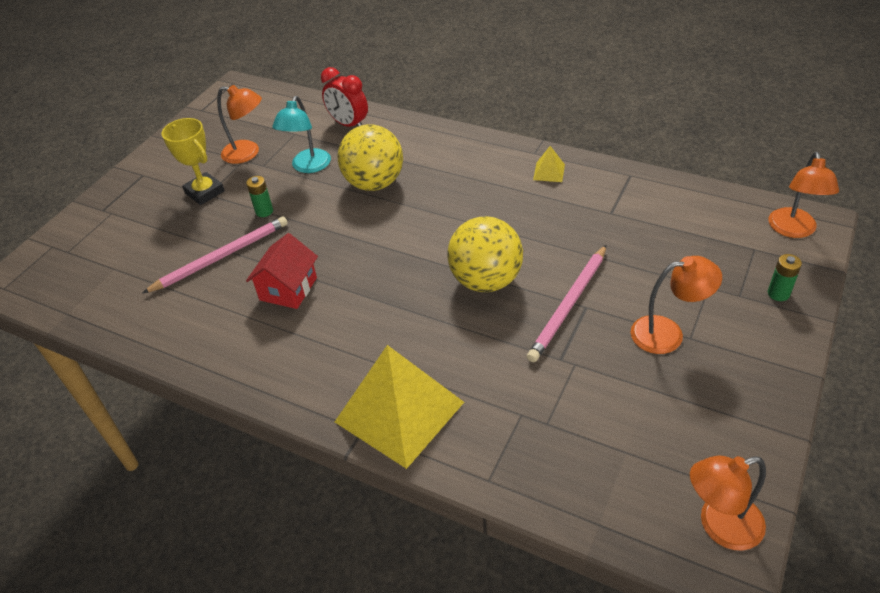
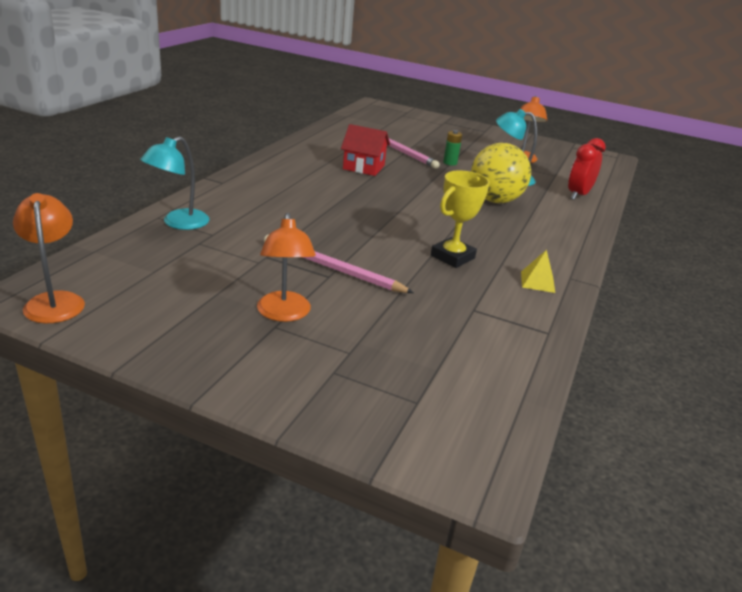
camera: 80 degrees right, 15 degrees down
(205, 192) = (469, 147): yellow trophy -> yellow trophy (452, 257)
(399, 411) = (234, 194): yellow pyramid -> none
(486, 280) = (368, 235): yellow ball -> none
(500, 454) = (178, 223): none -> turquoise lamp
(778, 293) = (333, 403): green battery -> none
(793, 230) = (459, 448): orange lamp -> none

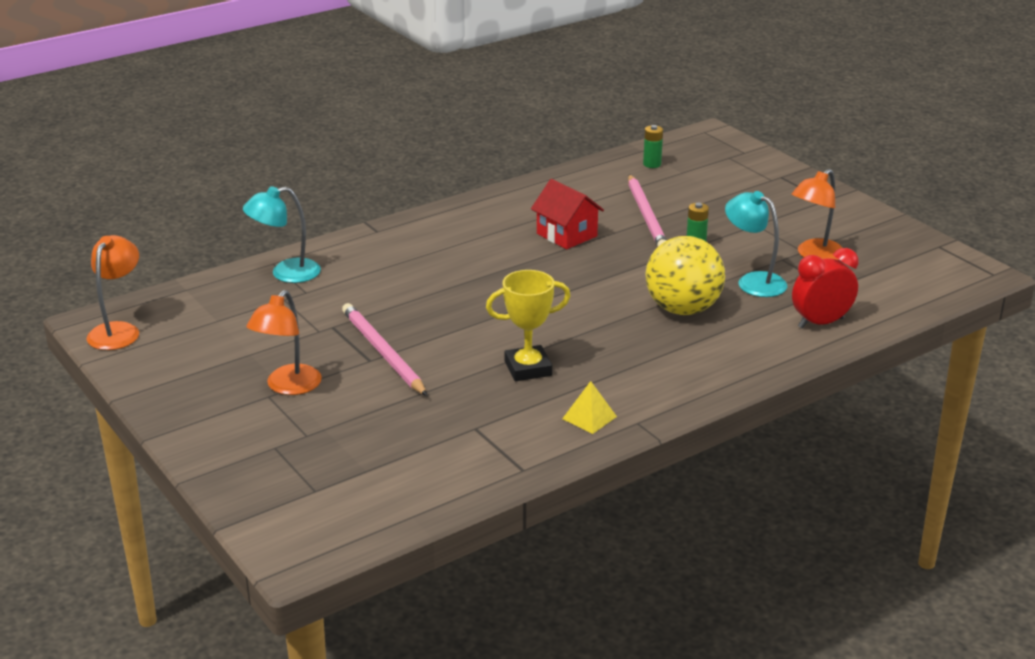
camera: 35 degrees right, 0 degrees up
(363, 122) = (652, 164): none -> green battery

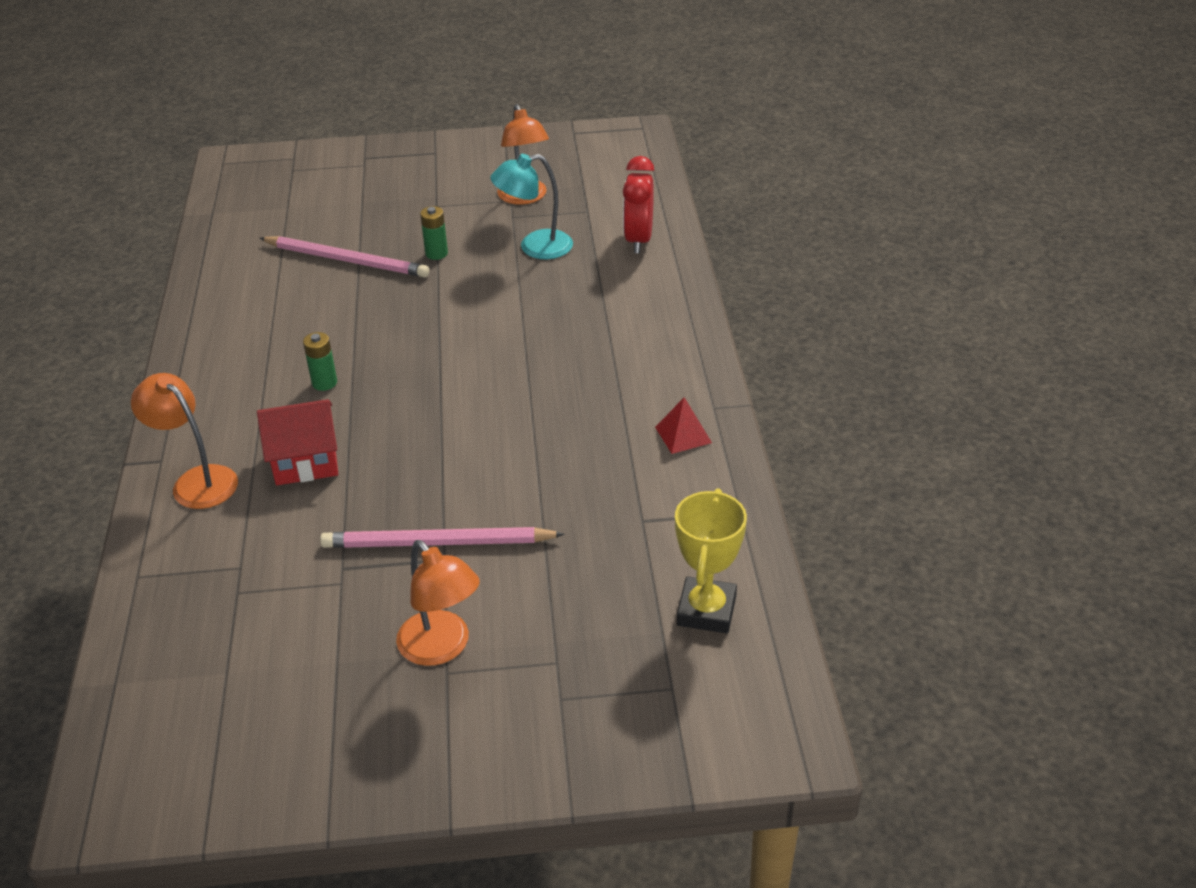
camera: 60 degrees left, 10 degrees up
(118, 330) = (153, 787): orange lamp -> orange lamp (196, 481)
(285, 273) = (176, 572): turquoise lamp -> none
(528, 368) = (563, 444): yellow trophy -> yellow trophy (706, 610)
(566, 235) = (328, 324): red house -> red house (305, 461)
(589, 417) = (683, 435): yellow pyramid -> red pyramid
(652, 164) = (248, 218): green battery -> green battery (324, 383)
(682, 309) = (544, 306): yellow ball -> none

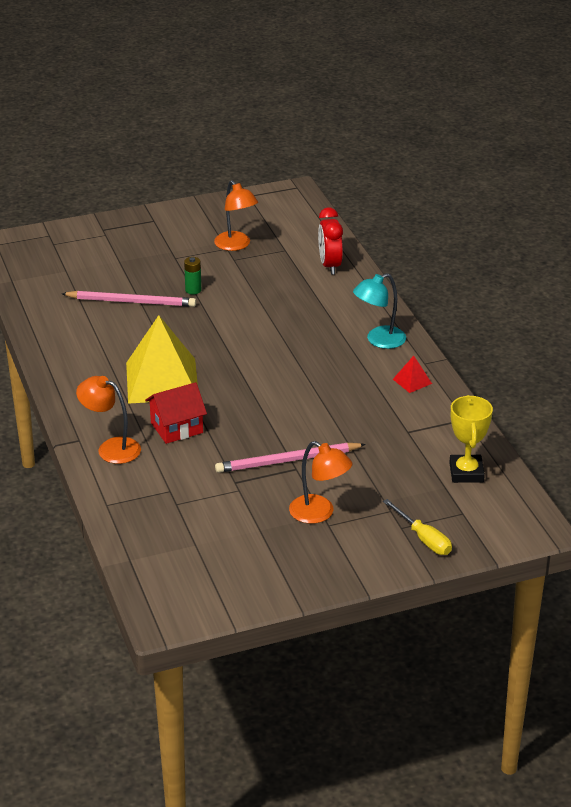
camera: 15 degrees left, 5 degrees down
(324, 383) = (162, 380): green battery -> yellow pyramid
(535, 247) = (260, 278): turquoise lamp -> turquoise lamp (379, 340)
(587, 728) = (423, 539): none -> yellow screwdriver

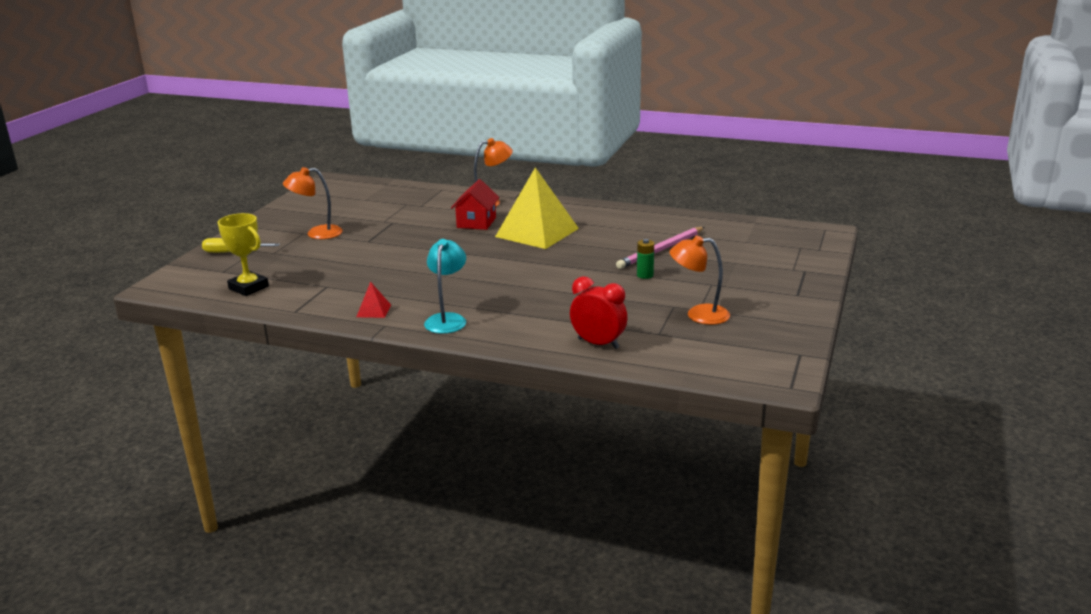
camera: 130 degrees right, 10 degrees down
(287, 461) = (380, 241): pink pencil -> none

